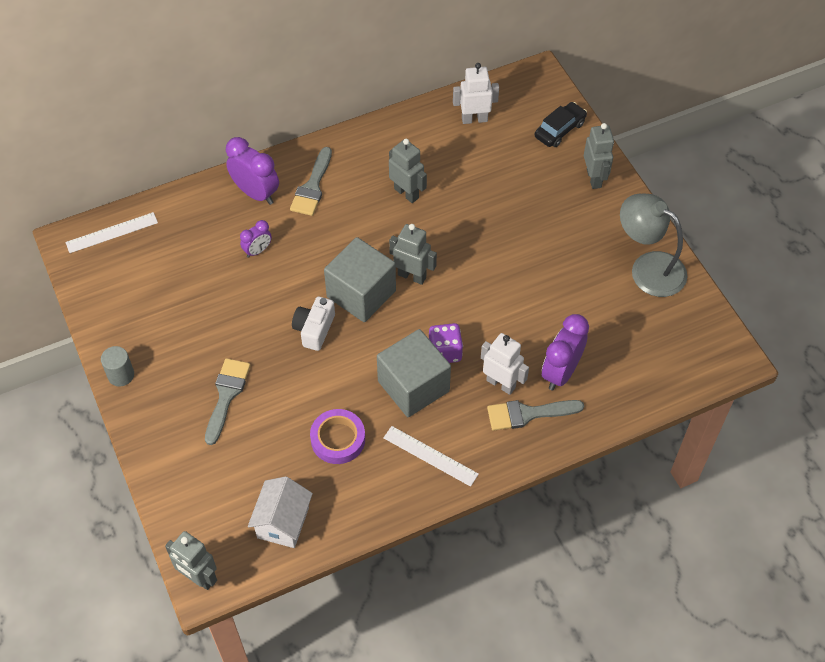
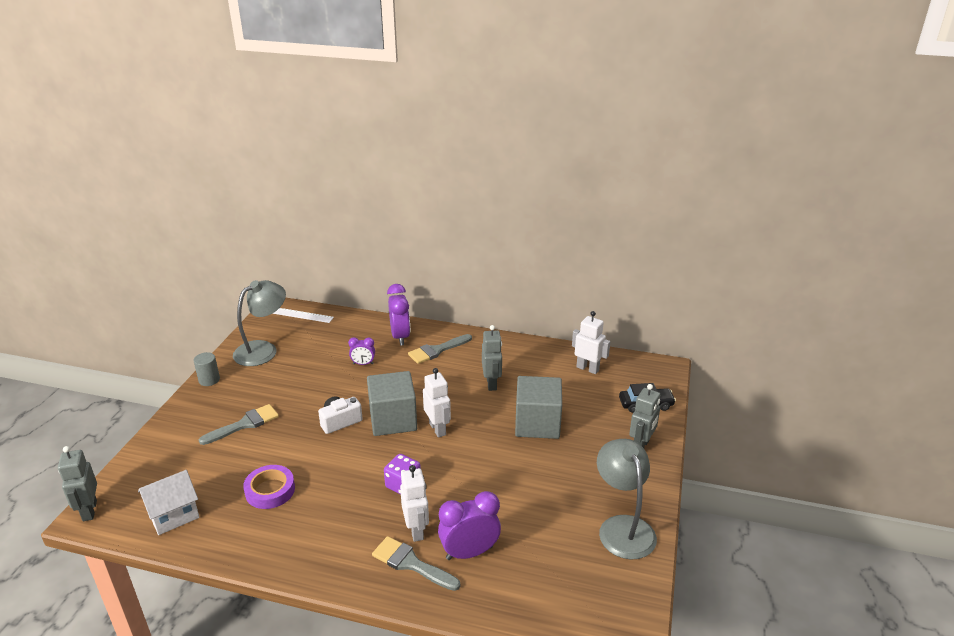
camera: 40 degrees right, 25 degrees down
(129, 302) = (263, 349): none -> grey lamp
(412, 276) = (438, 429): grey robot -> white robot
(413, 386) = (356, 492): grey cube -> grey cube (537, 423)
(430, 456) = (311, 542): white ruler -> none

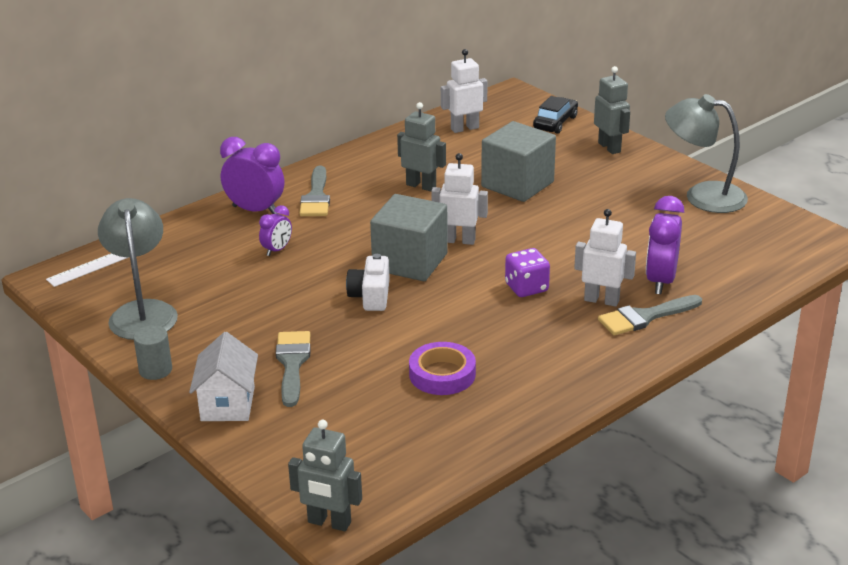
camera: 55 degrees left, 0 degrees up
(174, 515) = (412, 454): white house -> white house (228, 404)

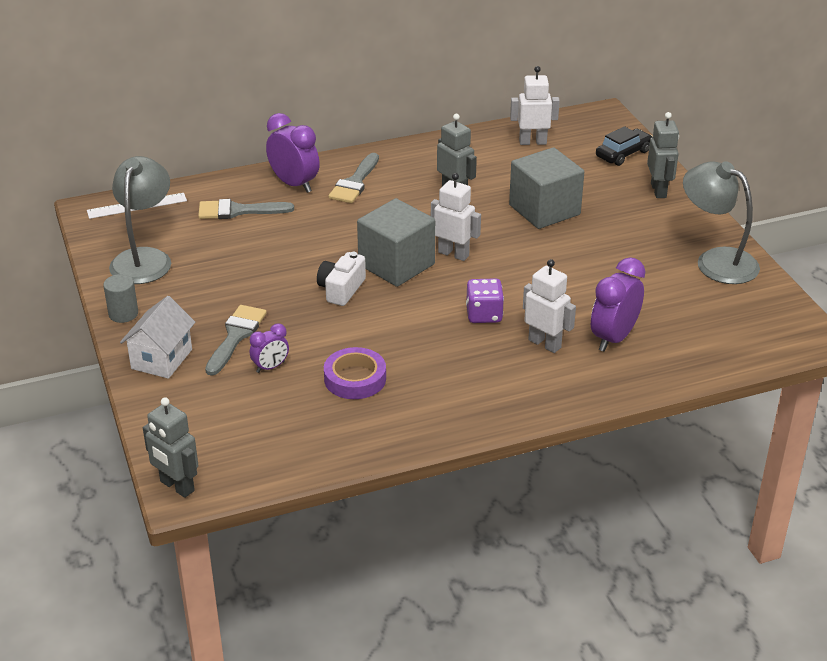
camera: 20 degrees right, 5 degrees up
(277, 250) = (289, 227): purple clock -> purple clock (270, 367)
(645, 317) = (574, 370): grey brush -> grey brush (238, 211)

